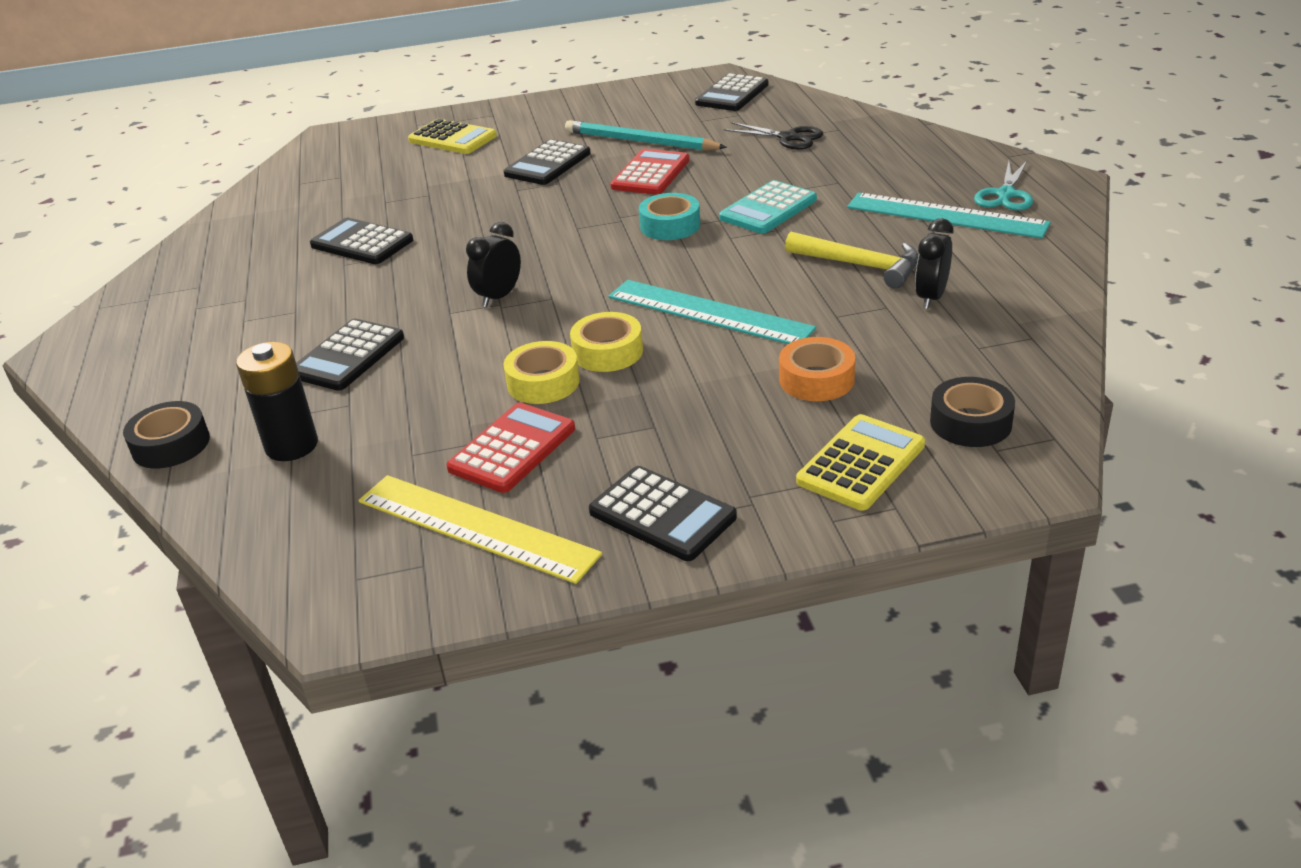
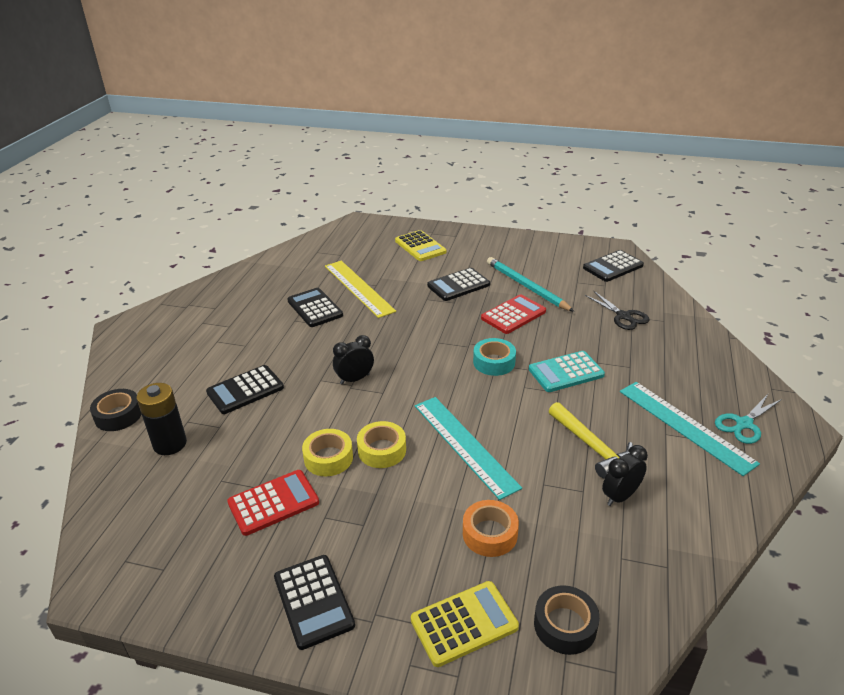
camera: 25 degrees right, 0 degrees up
(476, 527) = (210, 555): yellow ruler -> yellow ruler (359, 288)

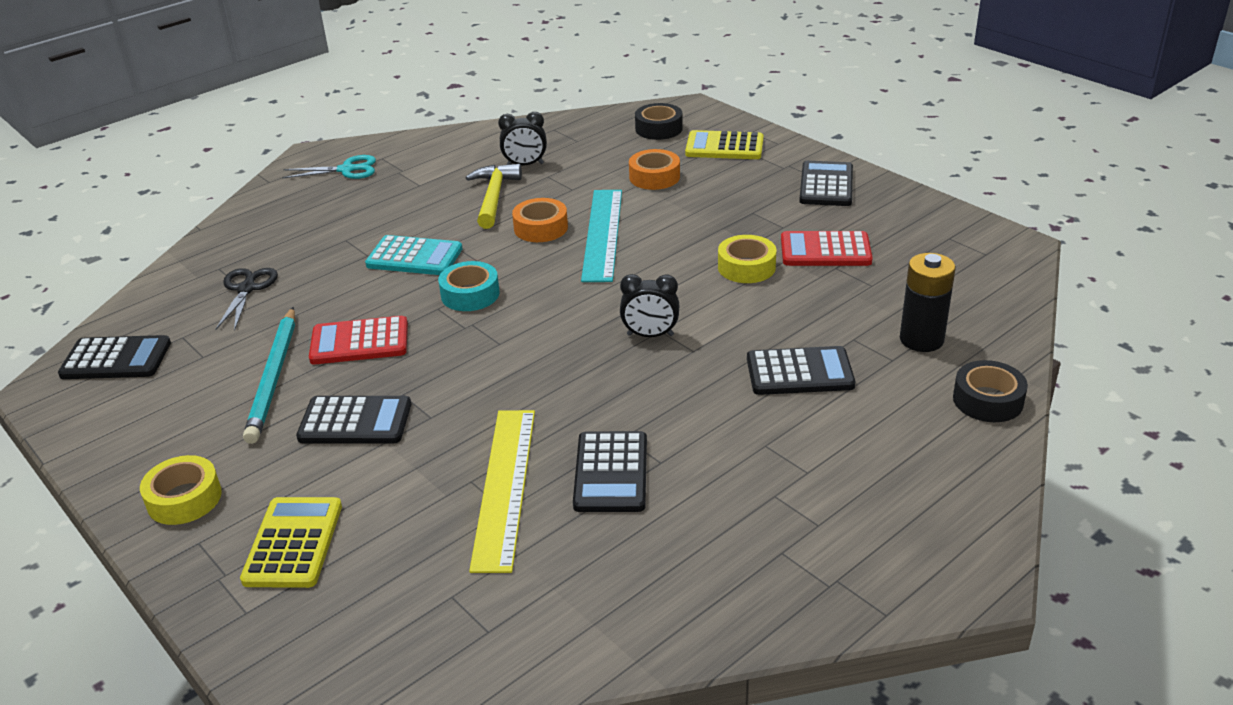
camera: 145 degrees left, 0 degrees up
(382, 450) = (686, 256): yellow tape -> yellow tape (184, 499)
(516, 431) = (541, 228): none -> orange tape
(685, 426) = (394, 184): turquoise ruler -> none

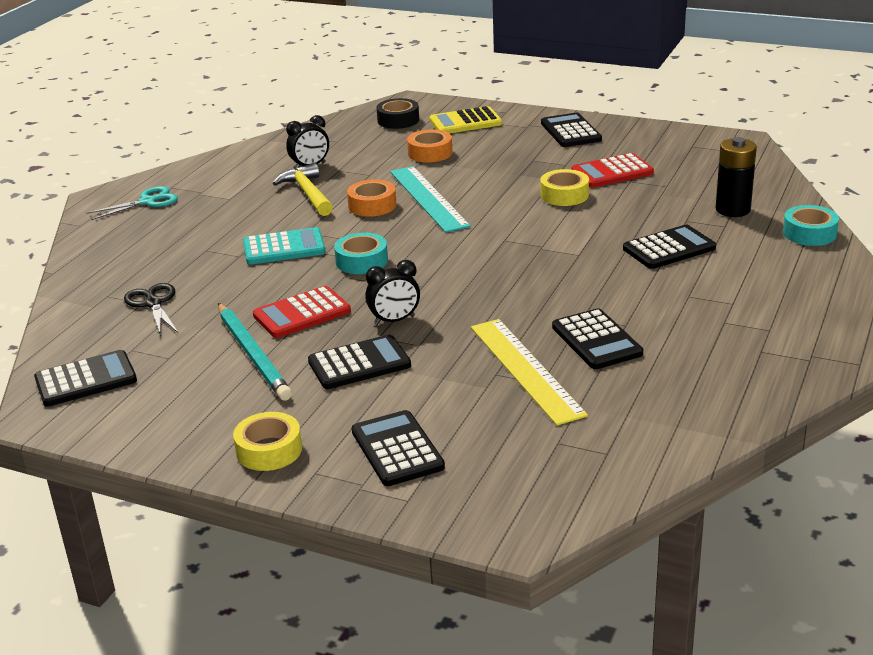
camera: 25 degrees left, 5 degrees down
(293, 543) = (397, 449): yellow calculator -> black calculator
(650, 335) = (536, 253): black clock -> black clock (394, 320)
(988, 400) = (809, 233): black tape -> turquoise tape

